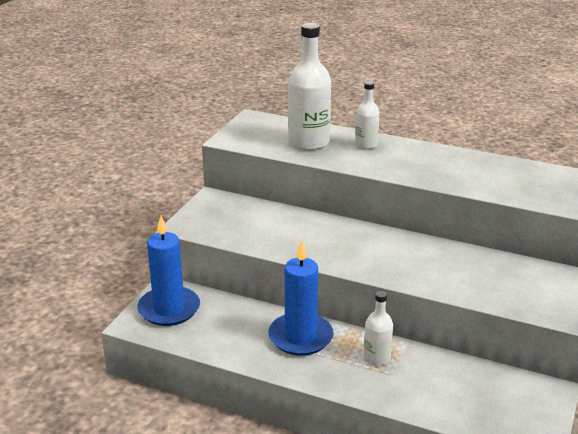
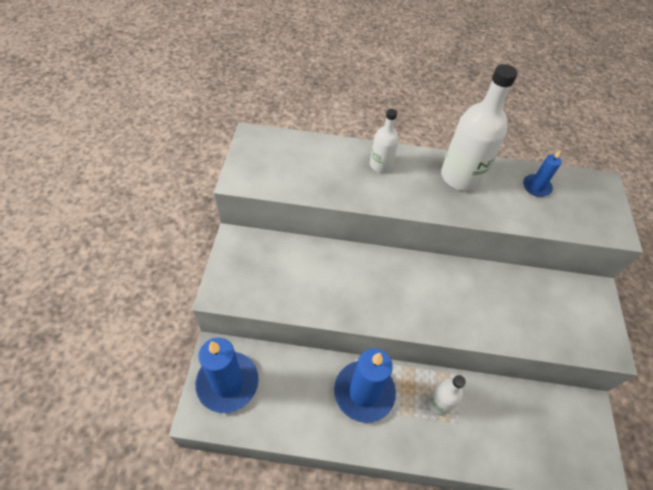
camera: 20 degrees left, 25 degrees up
(308, 142) = (323, 170): white bottle -> white bottle (461, 176)
(521, 174) = (536, 187): none -> blue candle

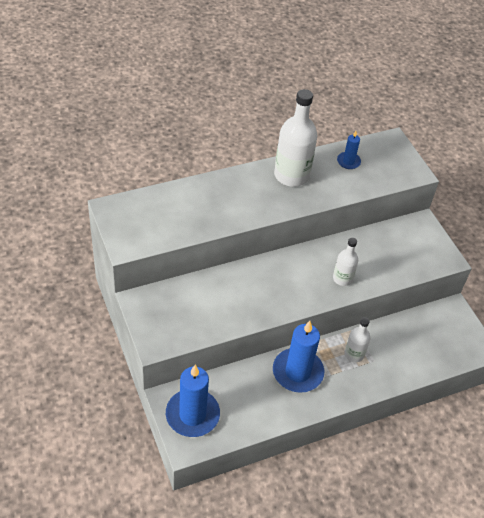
camera: 30 degrees left, 5 degrees down
(380, 165) = (227, 190): white bottle -> white bottle (342, 278)

